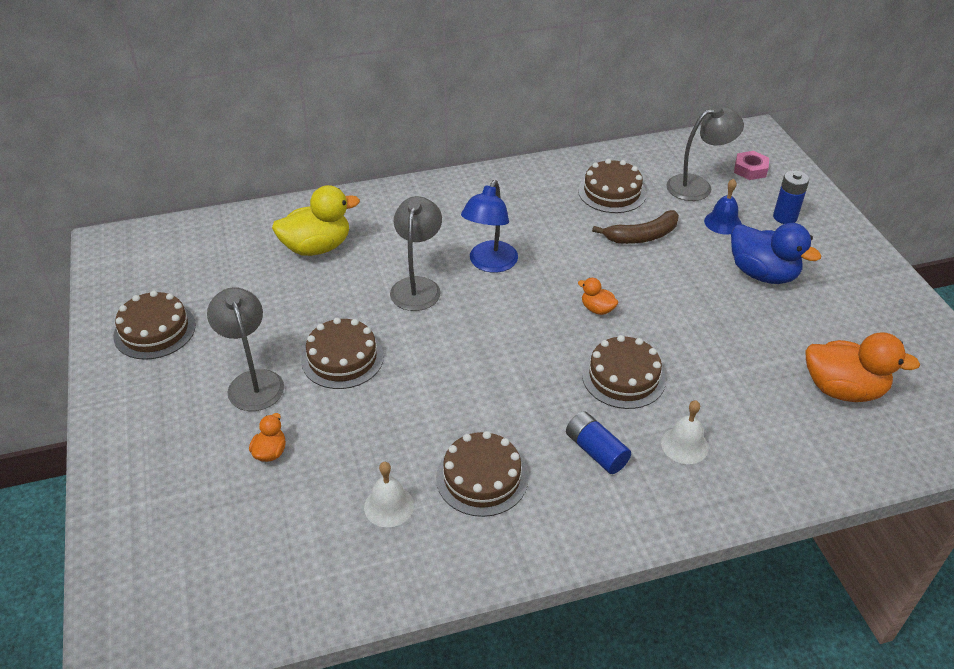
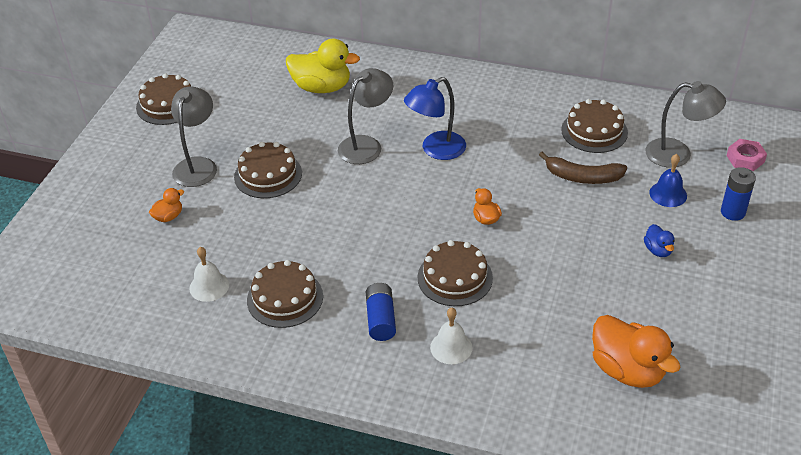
camera: 35 degrees right, 0 degrees up
(762, 274) = (658, 250): blue duck -> blue duck, size x0.48

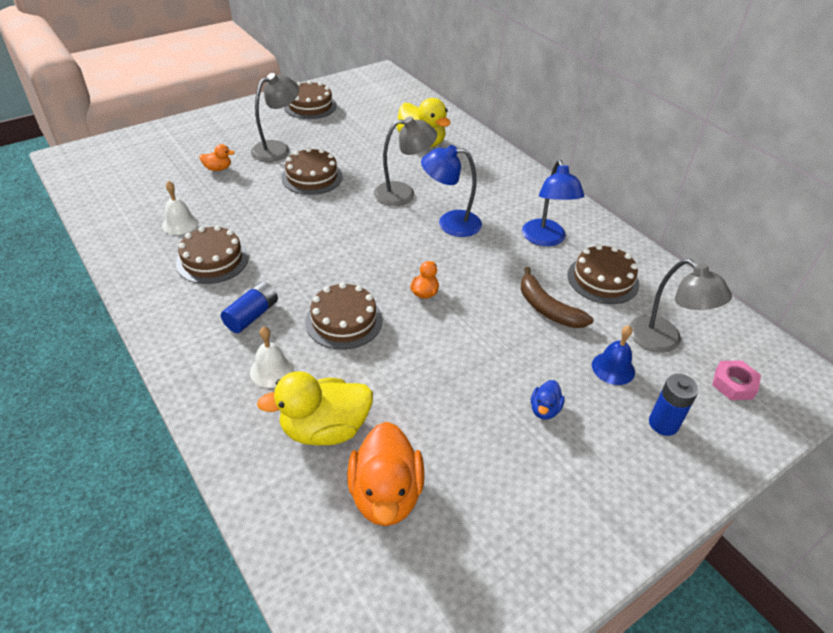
camera: 35 degrees right, 0 degrees up
(521, 121) = (545, 239): none -> blue lamp
(539, 359) = (325, 429): none -> yellow duck

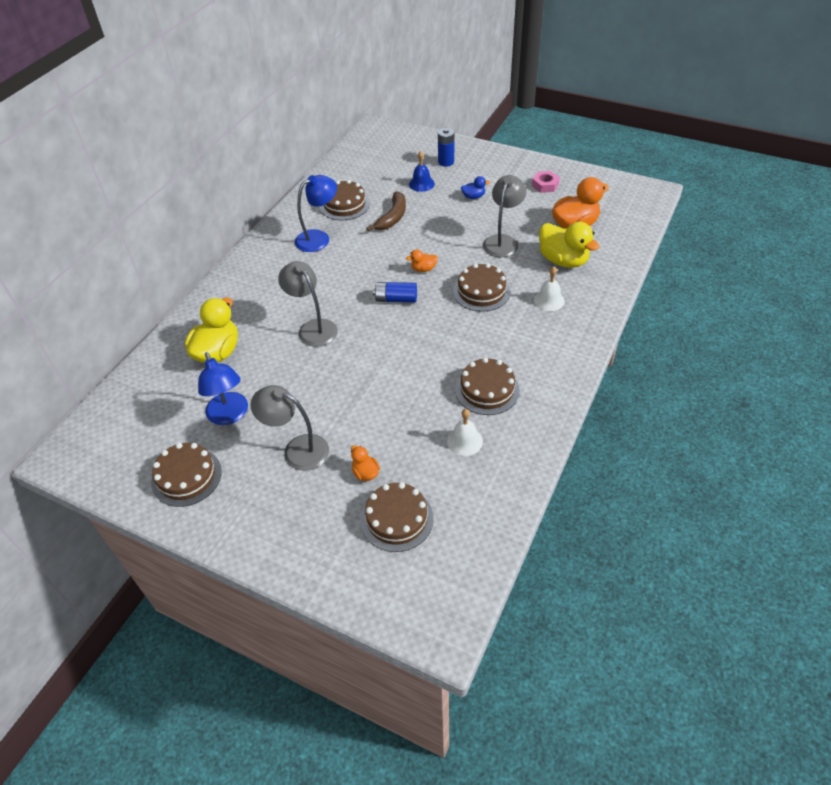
camera: 115 degrees left, 5 degrees up
(252, 315) = (517, 334): blue battery -> blue battery (396, 299)
(312, 177) = (329, 396): brown cake -> brown cake (397, 519)
(450, 223) = (335, 287): blue lamp -> blue lamp (230, 415)
(664, 341) = (383, 173): grey lamp -> grey lamp (503, 241)
(733, 384) = (397, 148): pink nut -> pink nut (545, 185)

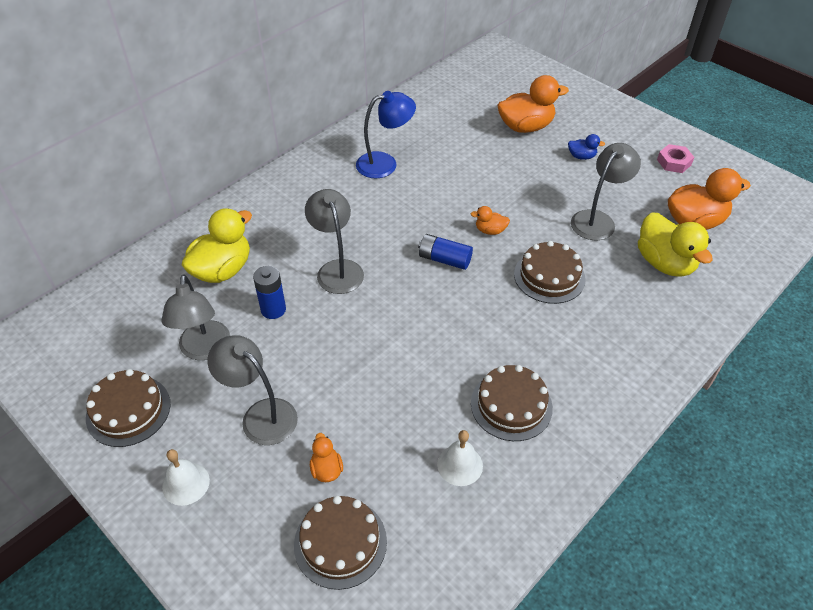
camera: 15 degrees right, 0 degrees up
(230, 415) = (204, 350): blue lamp -> grey lamp
(344, 205) = (428, 131): brown cake -> none
(393, 217) = (477, 159): brown banana -> none
(421, 184) = (525, 127): blue bell -> orange duck
(446, 162) = (563, 107): blue battery -> blue battery (273, 309)
(549, 300) = (629, 310): white bell -> white bell (186, 483)

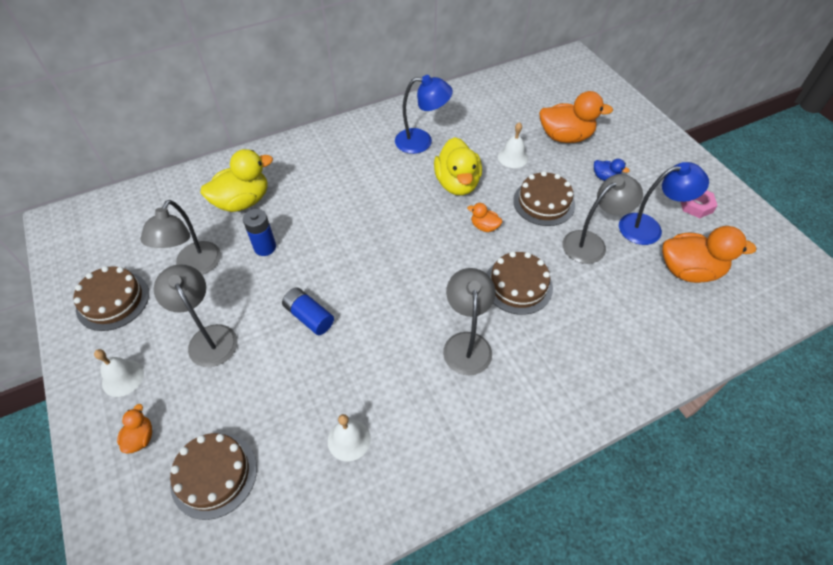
camera: 20 degrees right, 5 degrees up
(326, 469) = (236, 404): orange duck -> orange duck (140, 438)
(337, 269) = (334, 226): grey lamp -> grey lamp (466, 343)
(444, 259) = (430, 242): blue battery -> blue battery (309, 317)
(484, 158) = (513, 157): none -> white bell
(511, 405) = (422, 398): brown cake -> brown cake (544, 202)
(642, 193) = (649, 228): none -> blue lamp
(664, 263) = (638, 304): yellow duck -> yellow duck (457, 183)

